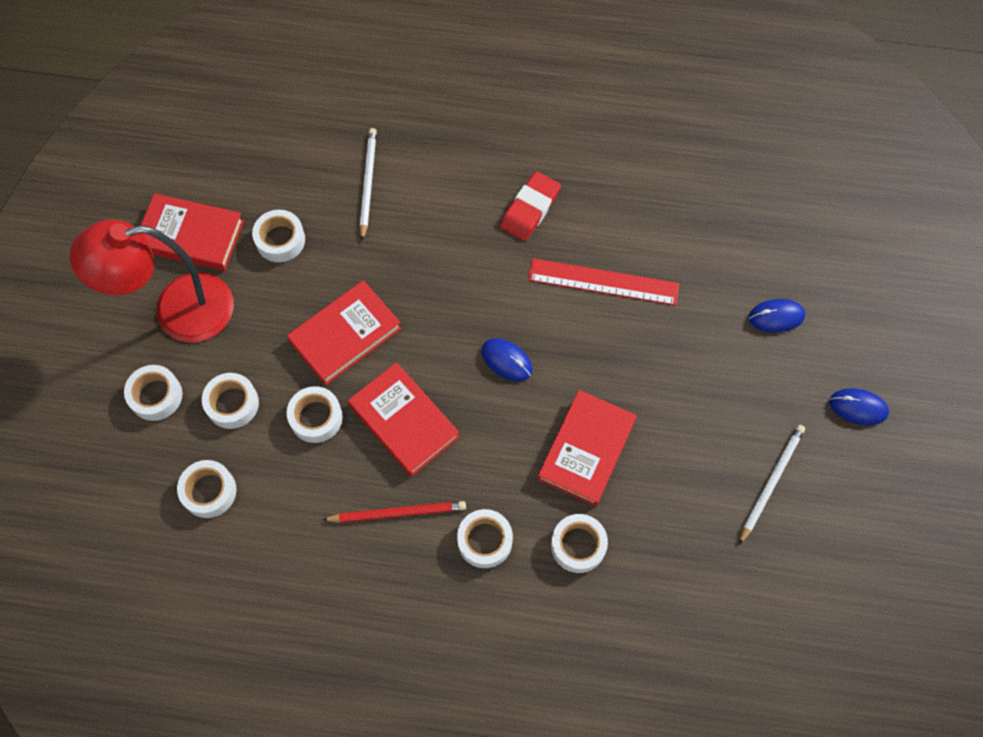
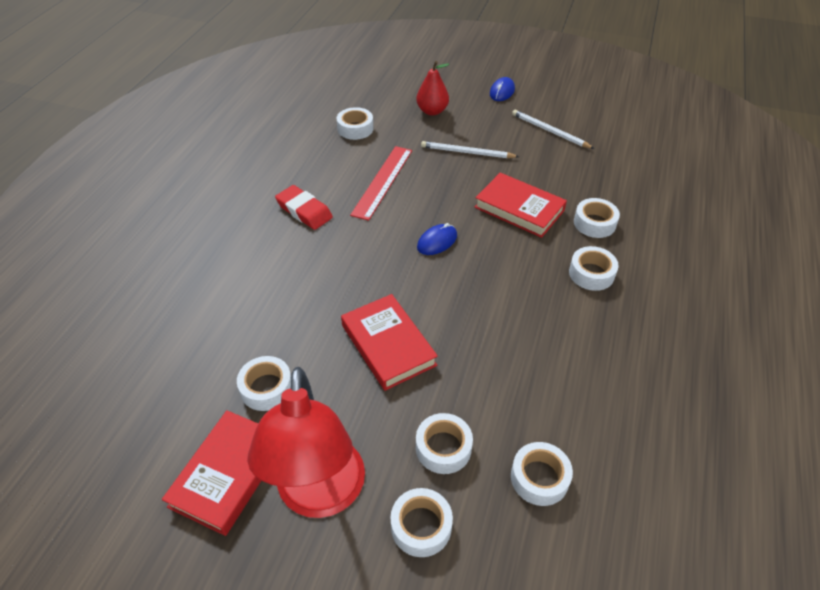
camera: 80 degrees left, 20 degrees down
(316, 417) = (469, 376): white tape -> white tape (355, 129)
(368, 183) = (232, 311): white pencil -> white pencil (467, 152)
(398, 513) = (566, 325): red pencil -> none
(404, 422) = (482, 312): red book -> none
(776, 317) = (432, 111): blue mouse -> red pear

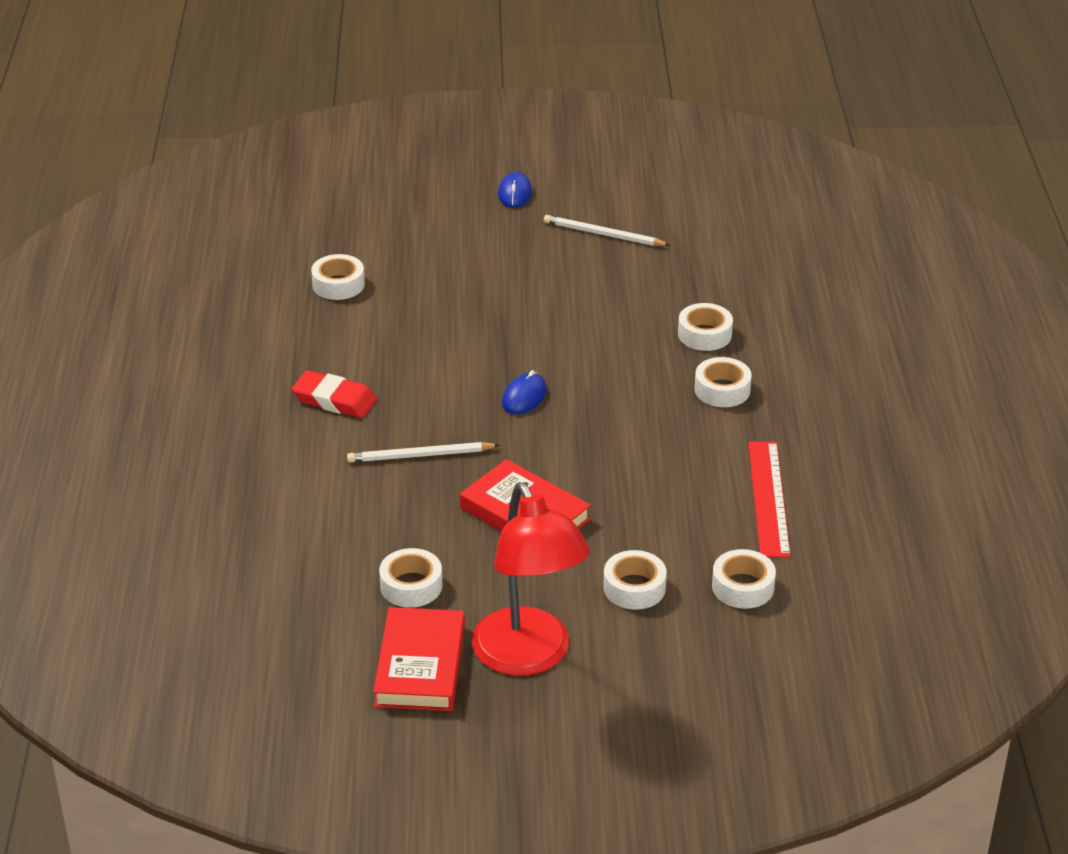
camera: 20 degrees left, 10 degrees down
(383, 181) = (416, 343): red ruler -> red ruler (768, 498)
(421, 526) = (644, 653): white tape -> none
(432, 111) = (432, 239): red pear -> none
(467, 152) = (507, 284): white pencil -> white pencil (420, 455)
(519, 209) = (607, 338): red book -> none

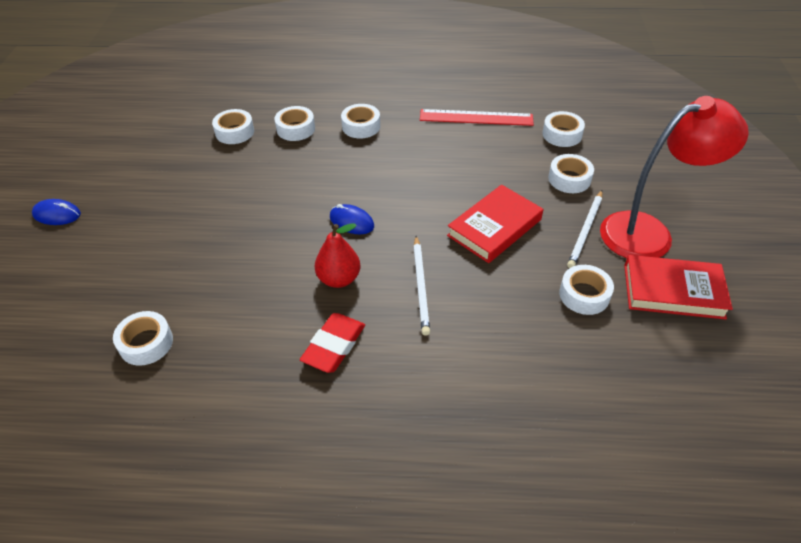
camera: 85 degrees left, 10 degrees up
(429, 395) = (339, 279): none -> red pear
(603, 234) = (147, 168): white pencil -> white pencil (585, 231)
(687, 286) = (234, 132): none -> white tape

